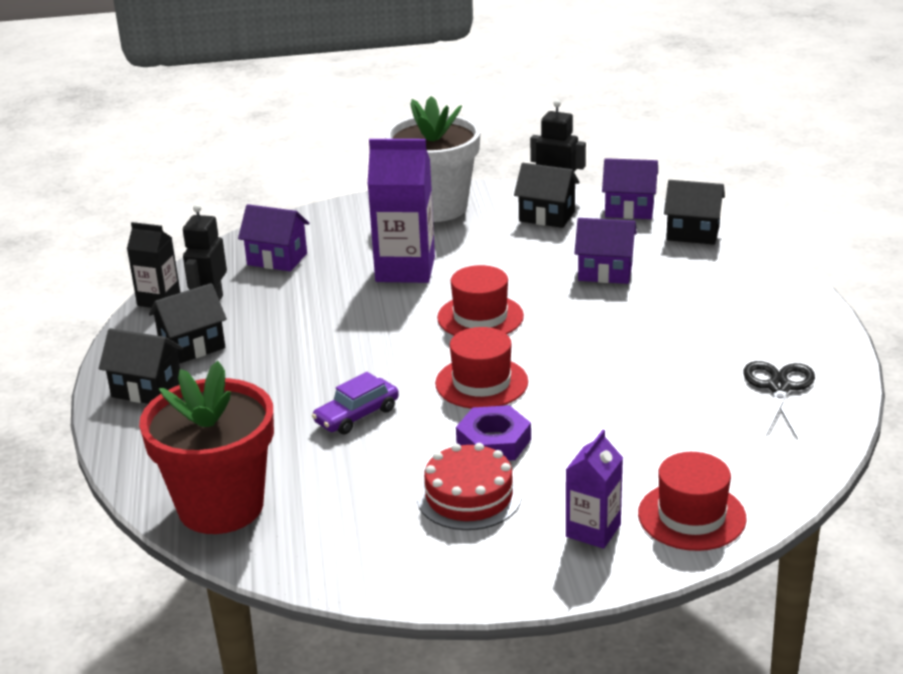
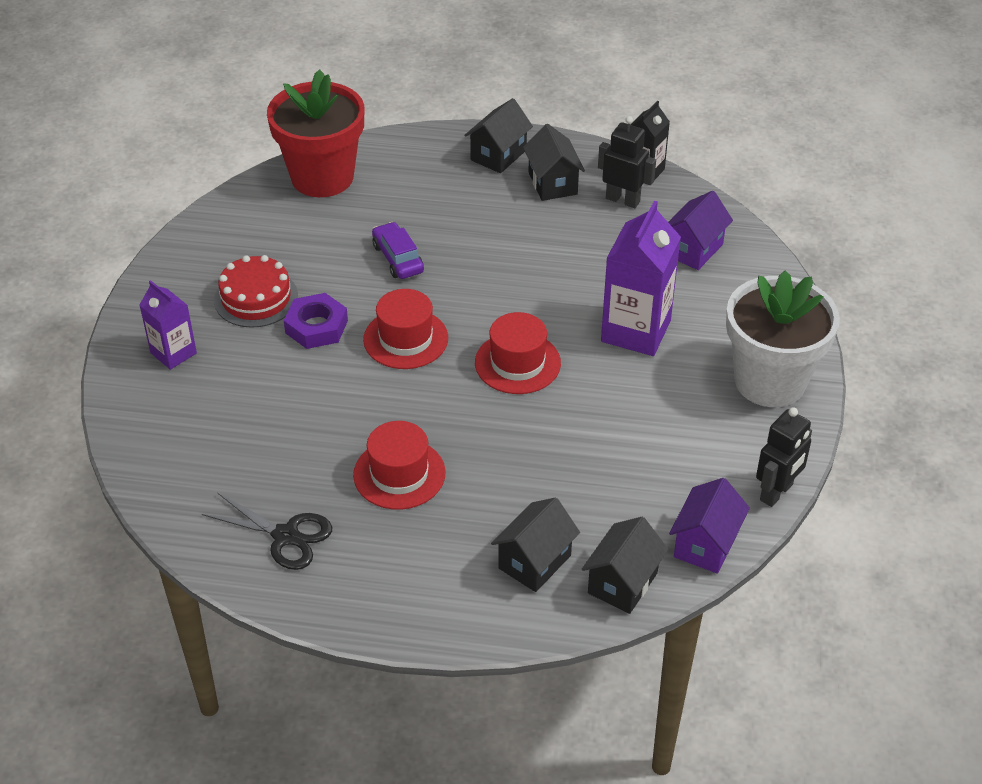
camera: 105 degrees right, 15 degrees up
(547, 216) = (715, 466): black house -> black house (534, 562)
(605, 272) = (564, 477): purple house -> none
(691, 516) = (153, 412): red hat -> red hat (399, 474)

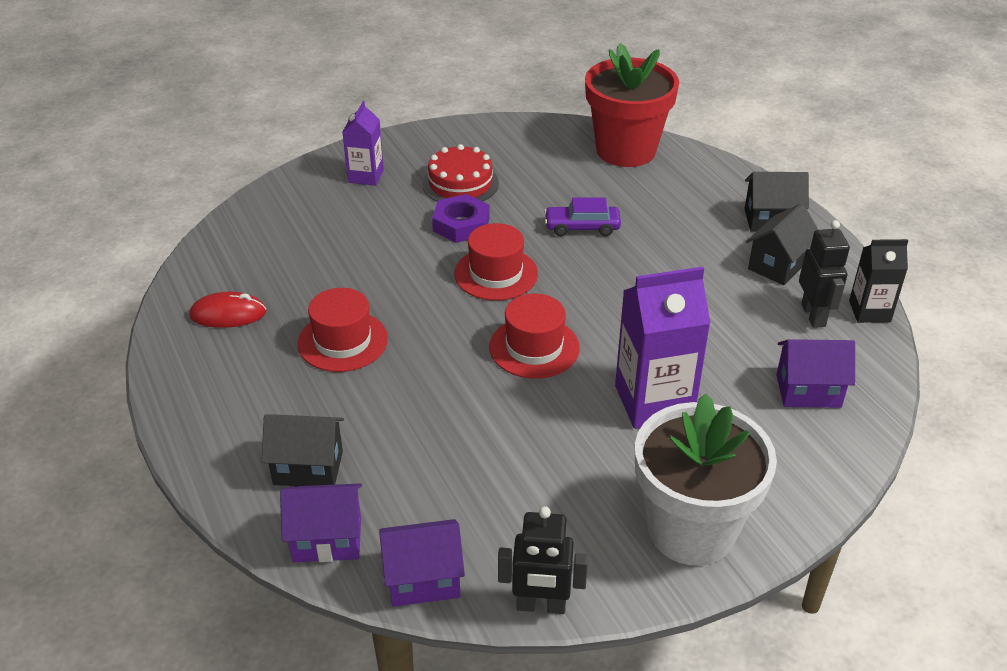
camera: 55 degrees right, 5 degrees down
(286, 536) = (228, 314): black scissors -> red mouse
(398, 258) = (582, 227): purple car -> purple car turned 120 degrees counterclockwise
(622, 583) = (327, 539): black house -> purple house

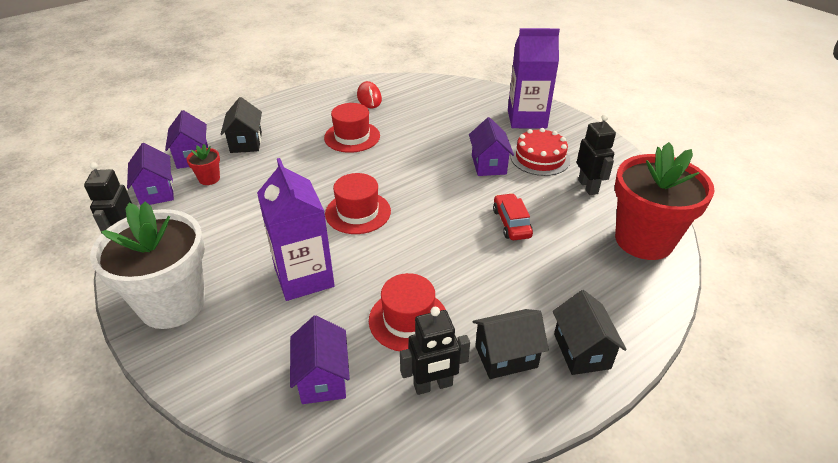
camera: 80 degrees right, 0 degrees up
(366, 176) = (527, 119): purple carton -> purple carton, size x1.70
(405, 511) = (209, 179): none -> red flower pot
(461, 224) = (488, 164): purple nut -> purple house
(496, 274) = (436, 186): red hat -> red hat (408, 320)
(528, 162) = (588, 187): none -> black robot
(582, 227) = (511, 223): purple car -> red car
(778, 265) = (506, 356): black house -> black house turned 45 degrees counterclockwise
(869, 311) = (451, 437): black carton -> none

